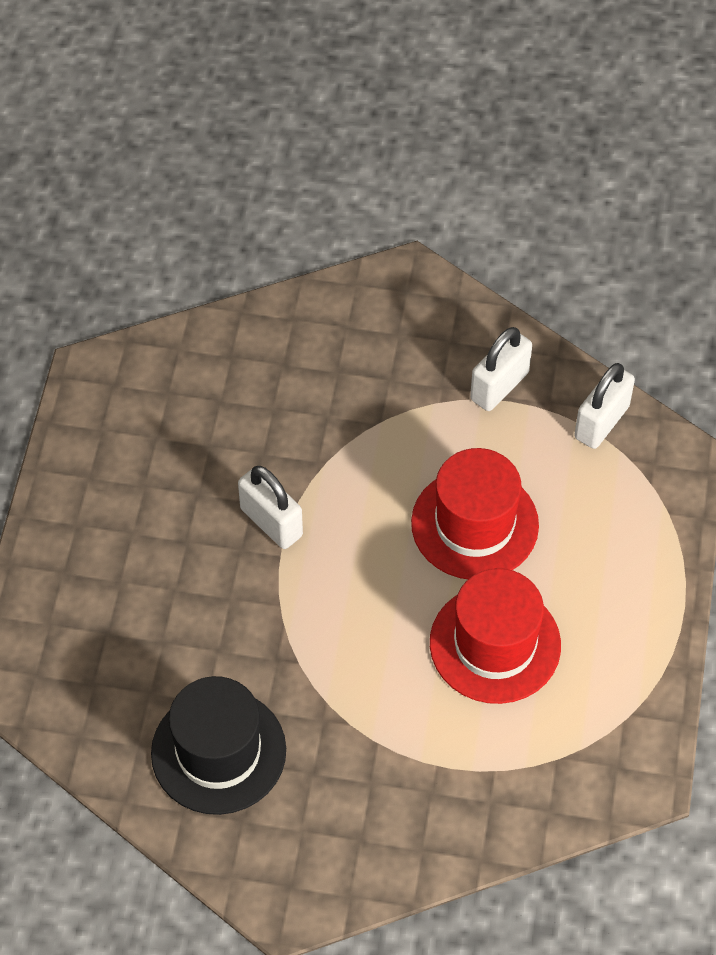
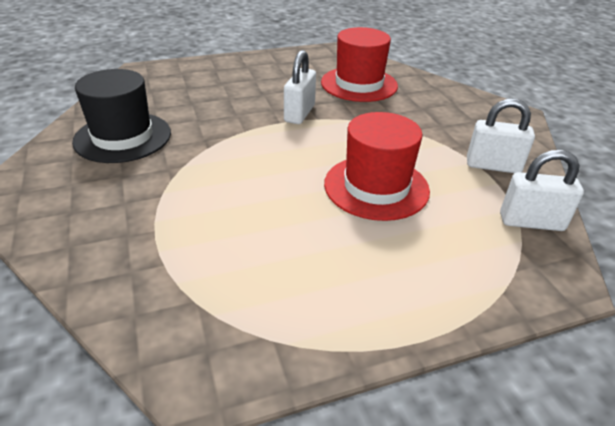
camera: 60 degrees right, 20 degrees down
(495, 644) = (284, 227): red hat -> red hat (359, 84)

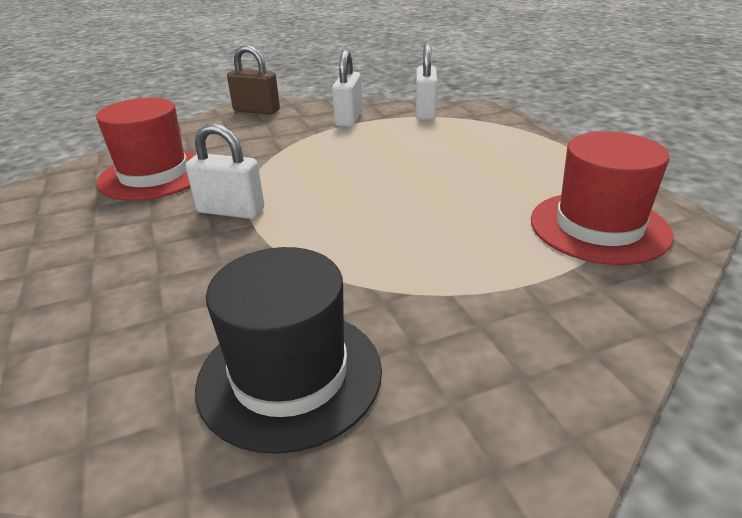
camera: 90 degrees left, 5 degrees down
(376, 187) = (394, 163): red hat -> red hat (599, 227)
(501, 115) = (256, 111): none -> brown padlock

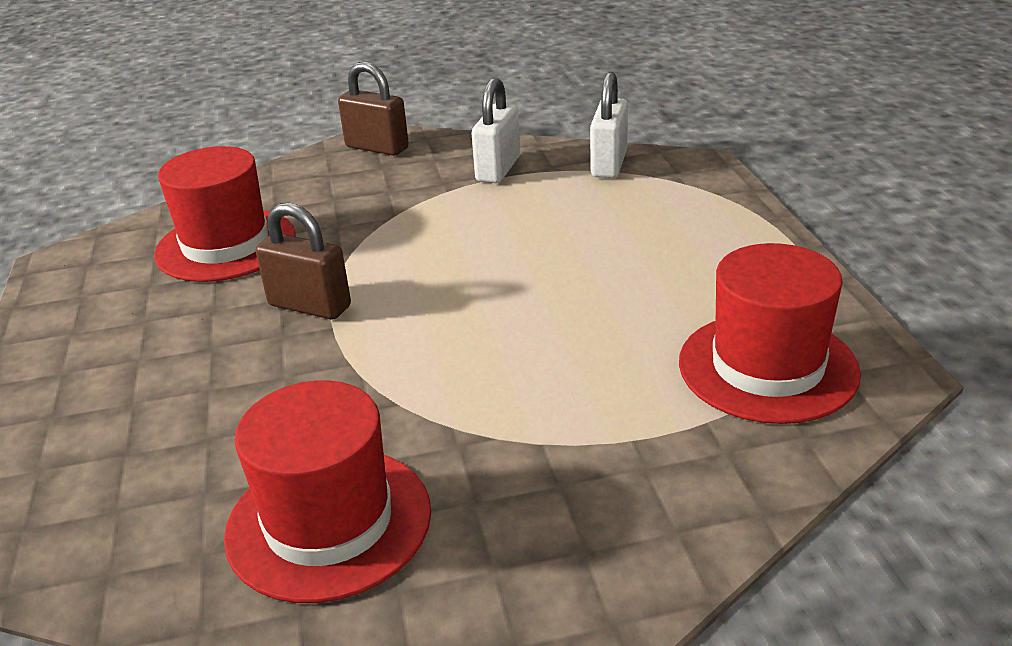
camera: 10 degrees right, 0 degrees up
(231, 211) = (309, 306): white padlock -> brown padlock
(290, 375) = (329, 522): black hat -> red hat

